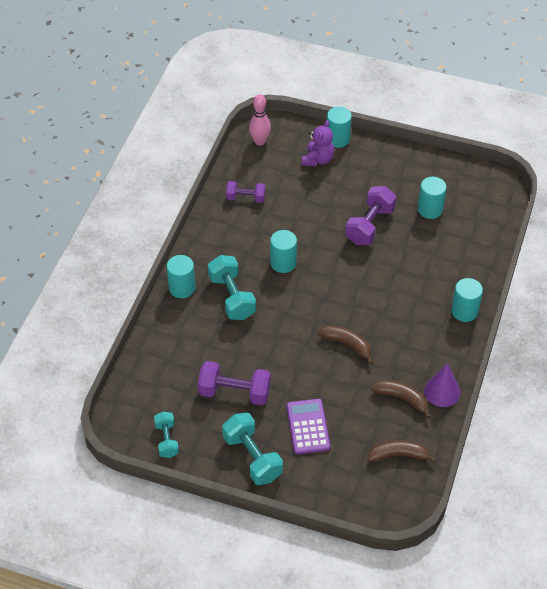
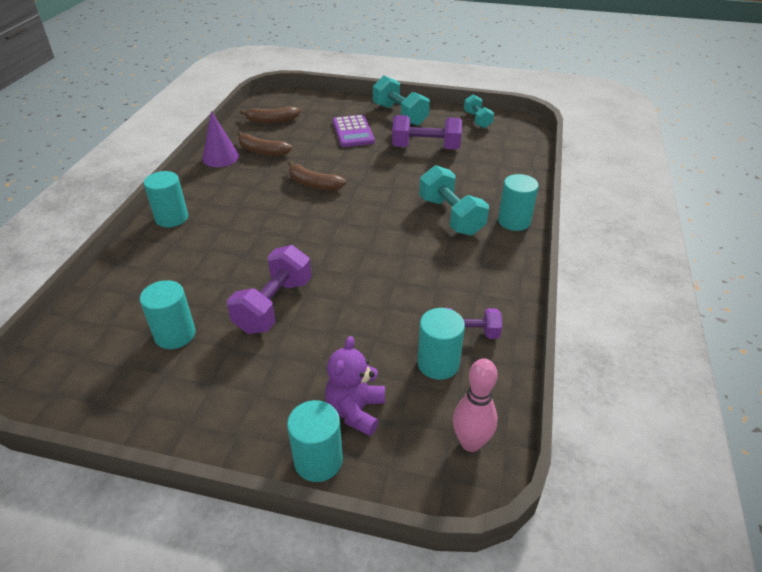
camera: 175 degrees right, 10 degrees down
(283, 263) = (395, 253): turquoise cylinder -> turquoise cylinder (438, 363)

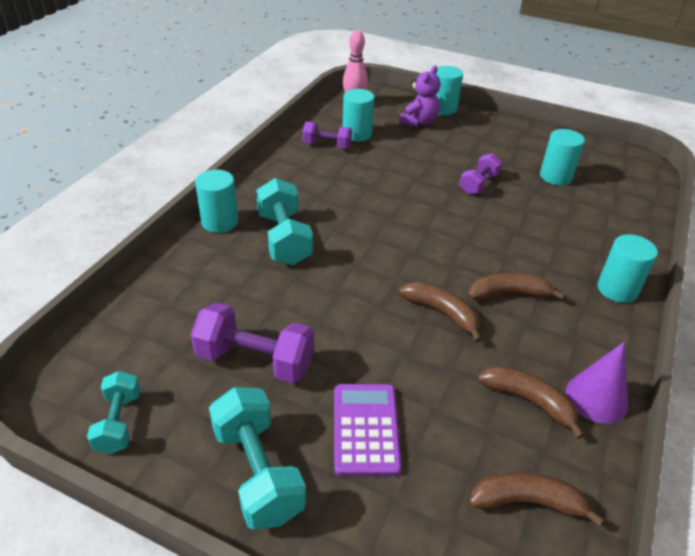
camera: 170 degrees left, 0 degrees up
(262, 202) = (508, 294): none -> brown banana
(274, 305) = (479, 184): purple dumbbell -> purple dumbbell, size x0.62

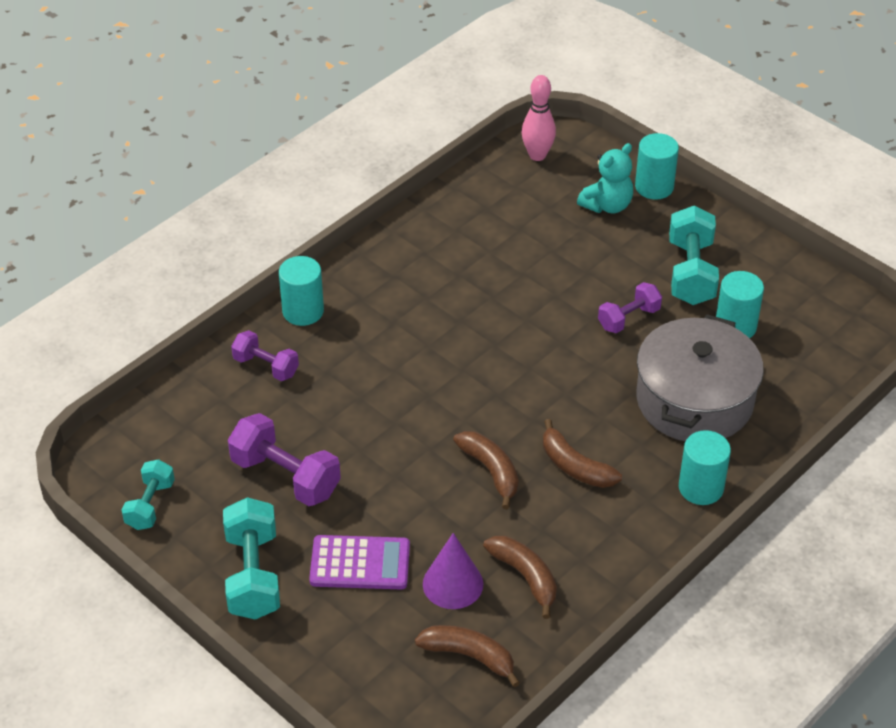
camera: 20 degrees right, 5 degrees up
(284, 239) = (364, 347): turquoise dumbbell -> turquoise dumbbell (691, 273)
(327, 145) = (469, 223): purple dumbbell -> purple dumbbell (266, 366)
(357, 134) = (515, 211): turquoise cylinder -> none
(365, 429) = (360, 563): purple calculator -> purple calculator turned 75 degrees clockwise
(418, 122) = (607, 205): purple teddy bear -> turquoise teddy bear
(508, 294) = (575, 466): brown banana -> brown banana turned 150 degrees counterclockwise
(564, 228) = (694, 400): none -> grey pot
(596, 398) = (594, 590): purple cone -> purple cone (453, 584)

